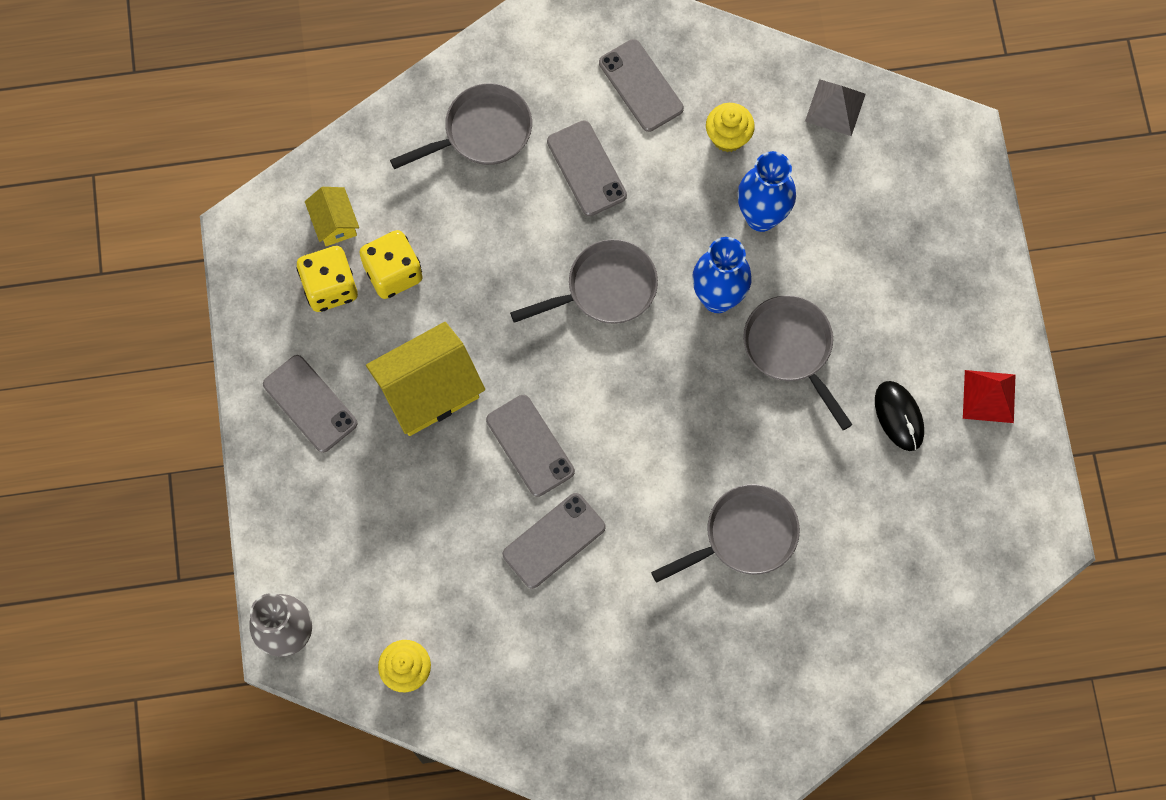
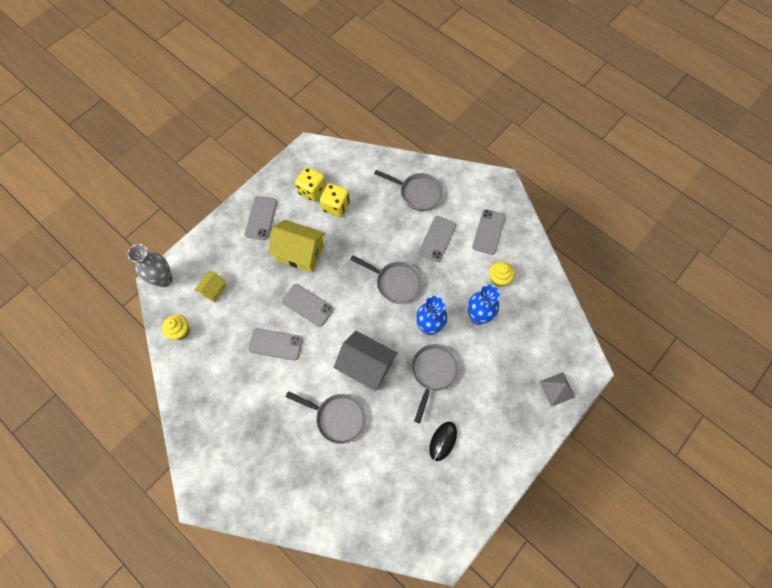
camera: 50 degrees right, 5 degrees down
(334, 223) = (338, 173): yellow house -> yellow house (213, 290)
(530, 446) = (307, 305): grey phone -> grey phone turned 75 degrees counterclockwise
(701, 434) = (366, 366): none -> grey house
(835, 107) = (550, 309): grey pyramid -> grey pyramid (557, 389)
(989, 396) = (486, 473): red pyramid -> none

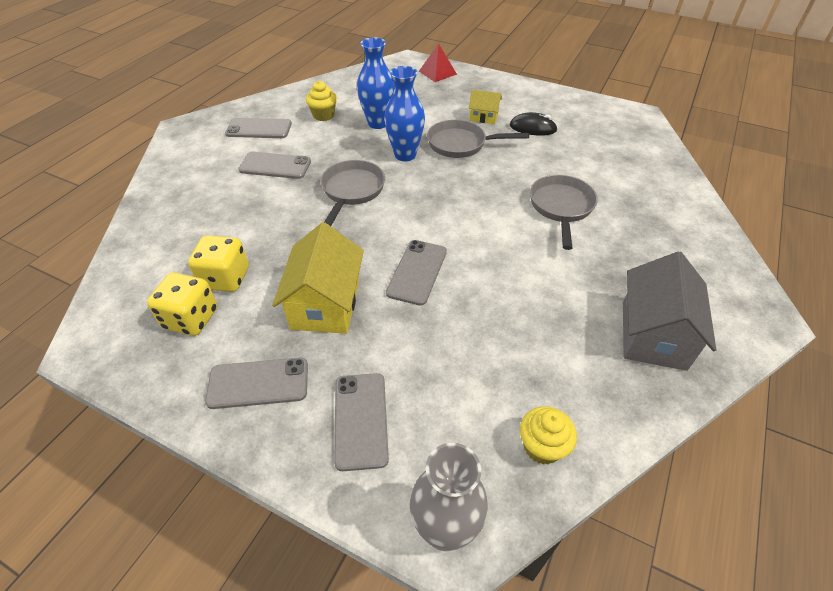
camera: 105 degrees left, 20 degrees down
(213, 290) = (435, 417): yellow house -> yellow house (483, 117)
(275, 344) = (497, 294): grey phone -> grey phone (361, 420)
(366, 366) = (480, 196): grey house -> grey house (653, 335)
(417, 193) = (198, 194): grey pan -> none
(557, 389) = (437, 72): grey pyramid -> red pyramid

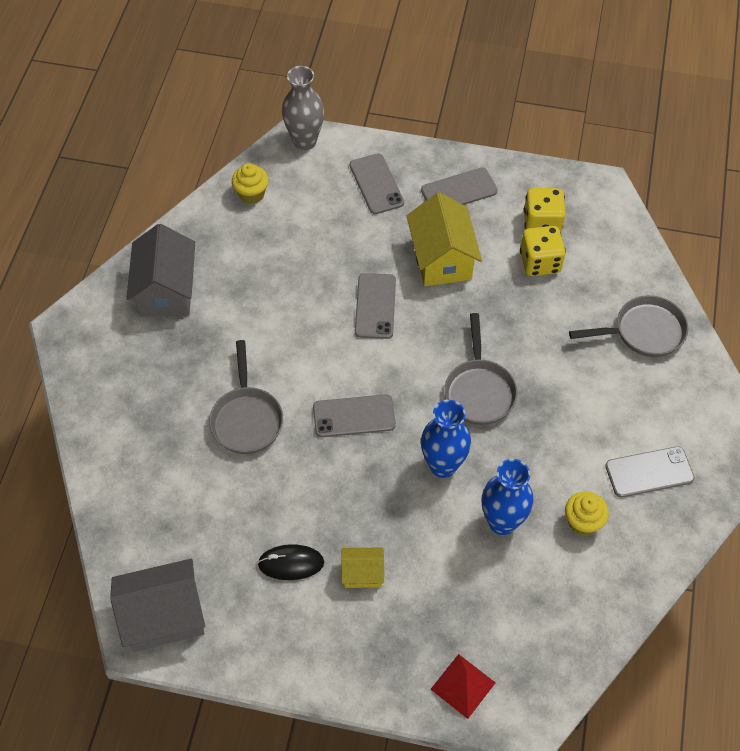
camera: 165 degrees right, 10 degrees up
(275, 166) = (585, 410): grey phone -> grey phone (354, 416)
(461, 144) = (379, 503): grey pan -> grey pan (643, 332)
(623, 120) = (164, 616): none -> grey house

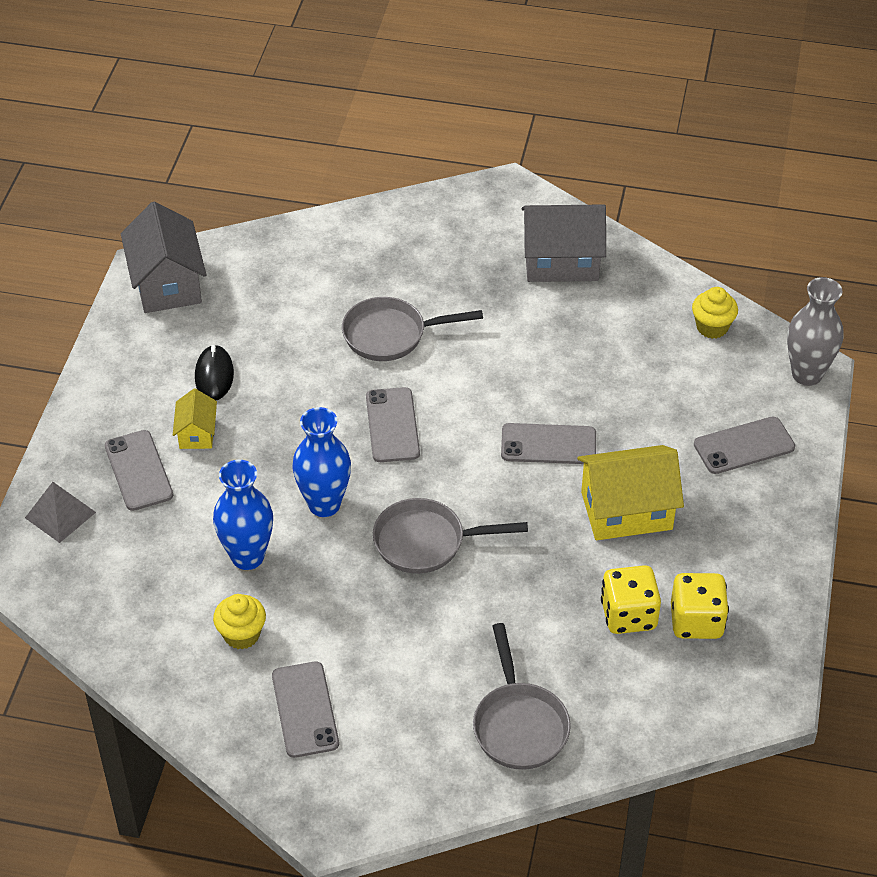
camera: 90 degrees right, 10 degrees down
(459, 190) = (744, 532): grey phone -> grey phone (139, 470)
(463, 686) = (60, 515): red pyramid -> grey pyramid

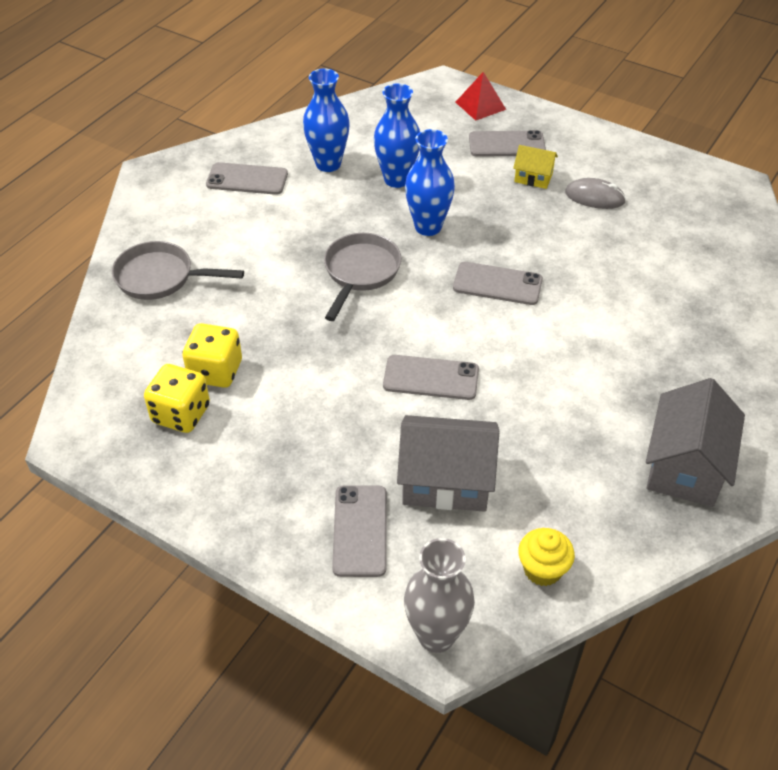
camera: 110 degrees right, 0 degrees up
(60, 515) = (480, 105): grey pyramid -> red pyramid
(167, 284) = (715, 191): grey house -> grey house (446, 481)
(214, 375) = (594, 197): black mouse -> grey mouse
(241, 635) = (328, 164): yellow cupcake -> blue vase
(391, 335) = (611, 309): grey pan -> none
(548, 444) = (431, 378): grey phone -> grey phone turned 75 degrees clockwise
(626, 511) = (326, 408): yellow house -> none

